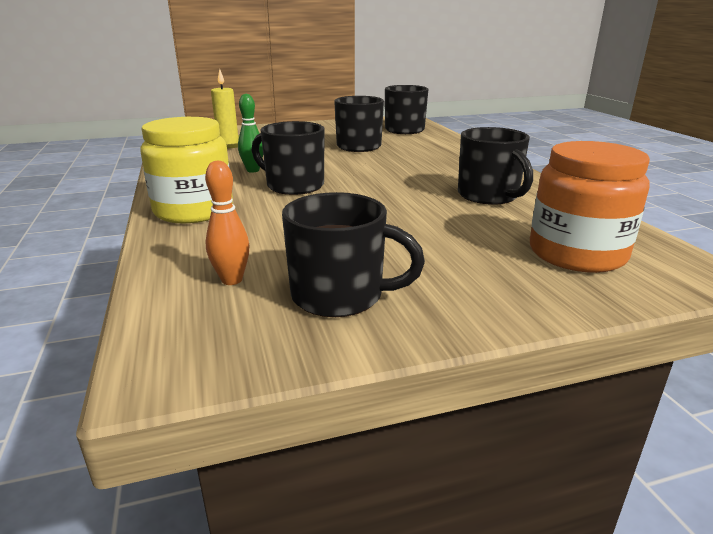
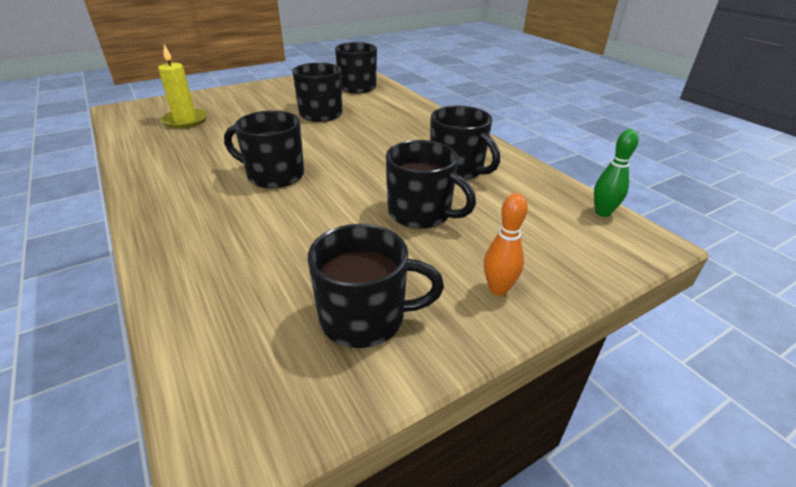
camera: 15 degrees left, 10 degrees up
(194, 210) = (182, 223): yellow jar -> none
(232, 280) = (255, 315): orange bowling pin -> orange bowling pin (498, 289)
(253, 170) = (225, 158): green bowling pin -> green bowling pin (602, 213)
(434, 225) = (421, 213): none -> black mug
(577, 254) = (547, 232): orange jar -> none

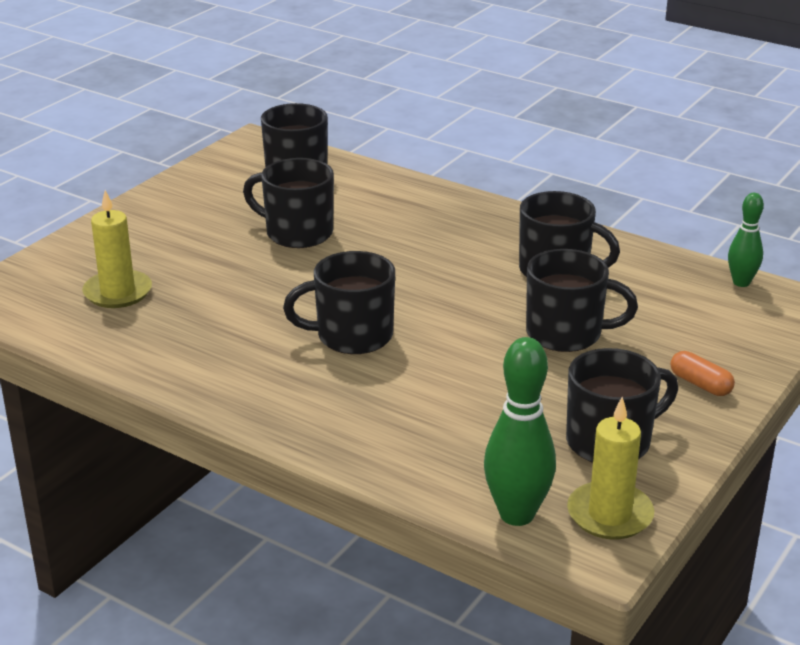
camera: 25 degrees left, 5 degrees down
(205, 364) = (517, 514): none -> green bowling pin
(283, 402) = (609, 514): none -> yellow candle
(498, 289) = (700, 384): orange bowling pin -> orange capsule

